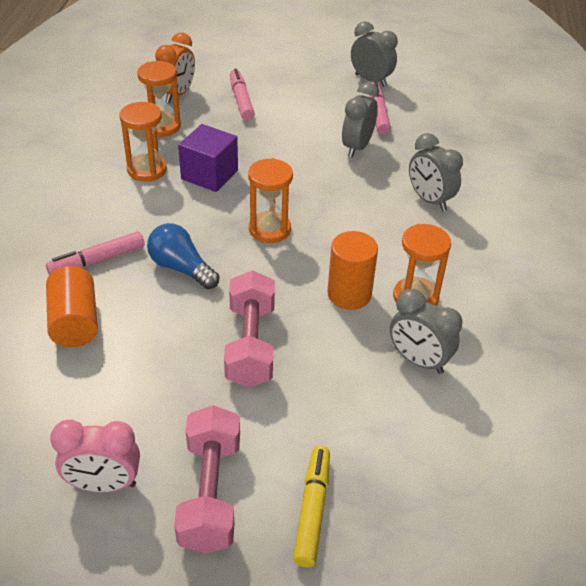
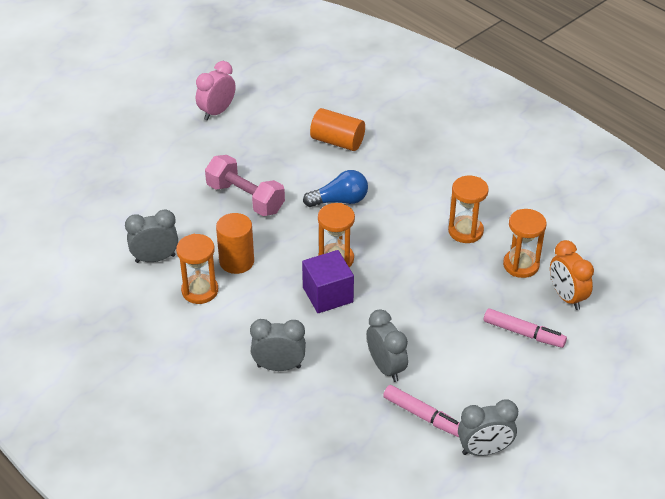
camera: 130 degrees right, 0 degrees up
(97, 260) = (384, 169): pink marker -> none
(209, 175) = (429, 260): purple cube -> purple cube (328, 295)
(210, 493) = (172, 140): pink dumbbell -> none
(312, 510) = (124, 167): yellow marker -> none

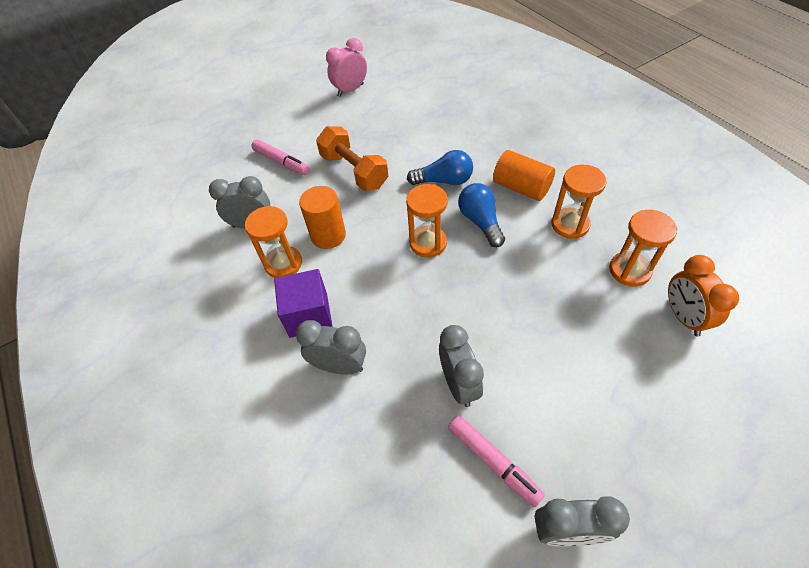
camera: 15 degrees right, 10 degrees up
(245, 198) = (354, 171): pink dumbbell -> orange dumbbell
(328, 295) = (411, 283): purple cube -> purple cube (308, 315)
(337, 141) = (453, 123): orange cylinder -> orange cylinder (521, 187)
(382, 236) = (480, 222): none -> blue light bulb
(523, 333) = (628, 359): pink marker -> pink marker (281, 162)

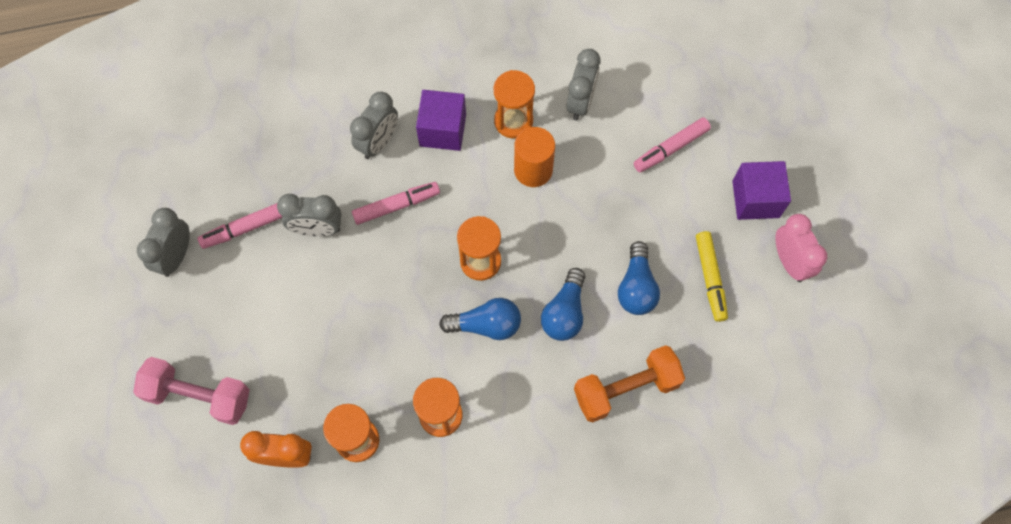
camera: 105 degrees right, 15 degrees up
(309, 113) = (755, 199): none -> purple cube
(354, 171) = (622, 221): orange dumbbell -> orange dumbbell (626, 389)
(379, 119) = (710, 278): none -> yellow marker
(403, 323) = (396, 206): none -> pink marker
(404, 150) = (636, 287): none -> blue light bulb
(521, 187) = (517, 392): orange cylinder -> none
(692, 421) = (198, 395): none -> pink dumbbell

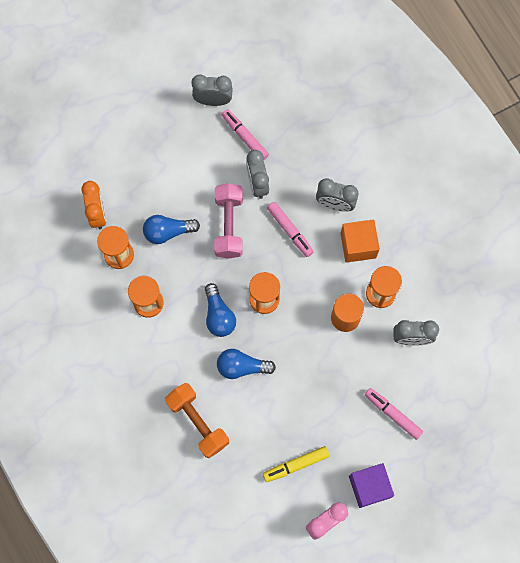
camera: 75 degrees right, 5 degrees up
(198, 395) = (123, 148): pink dumbbell -> pink dumbbell (229, 225)
(442, 130) = (358, 245): purple cube -> orange cube
(636, 287) = (274, 413): blue light bulb -> blue light bulb (168, 232)

